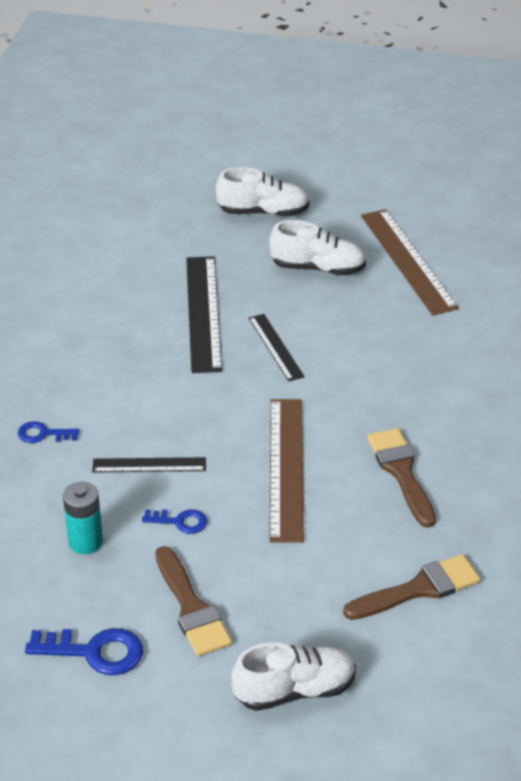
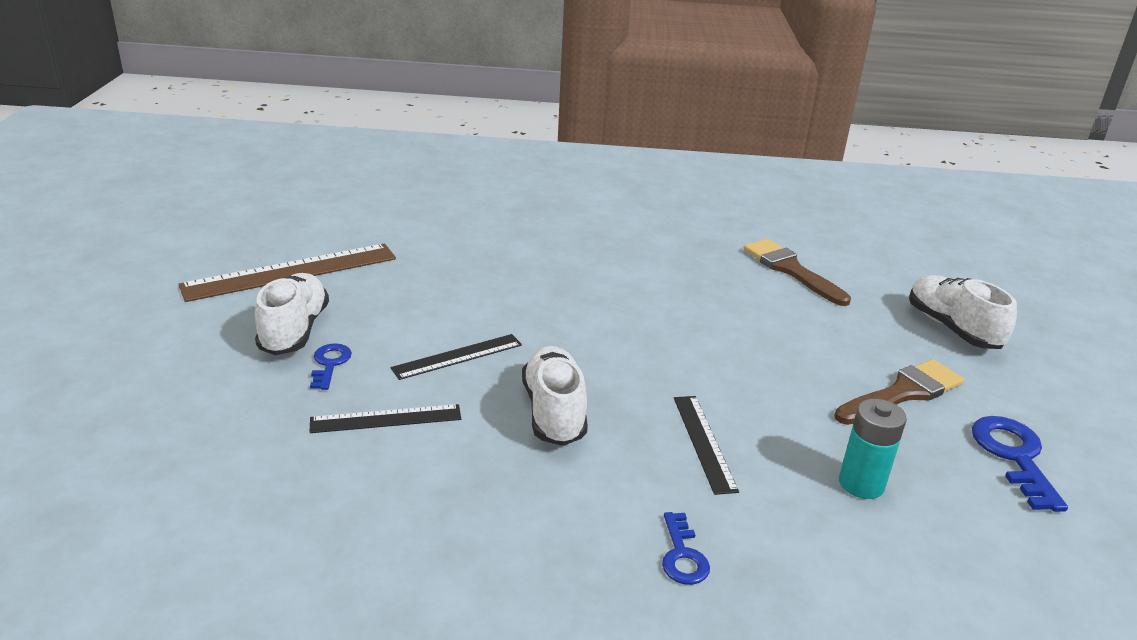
camera: 100 degrees left, 10 degrees down
(180, 521) = (785, 410): blue key -> blue key (330, 364)
(203, 313) = (386, 419): black ruler -> black ruler, size x0.57
(263, 212) = (145, 378): white shoe -> white shoe (554, 412)
(286, 468) = (668, 342): brown ruler -> none
(401, 472) = (646, 277): brown brush -> none

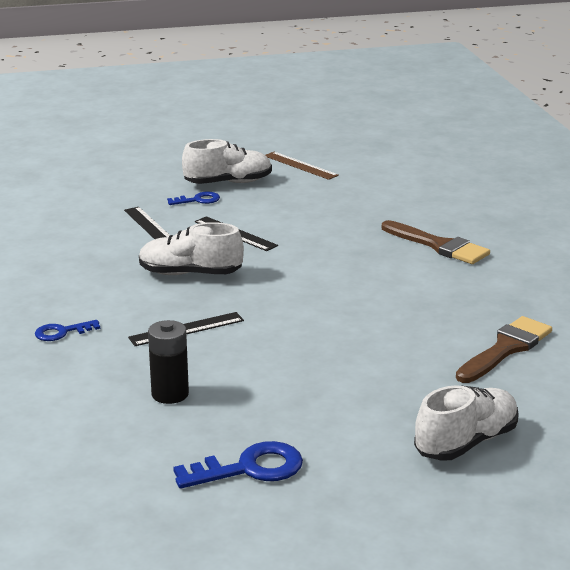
camera: 75 degrees right, 5 degrees down
(291, 272) = (300, 165): brown ruler -> brown ruler, size x0.57
(554, 412) = (190, 274): white shoe -> white shoe turned 150 degrees counterclockwise
(861, 484) = (170, 394): turquoise battery -> black battery
(903, 393) = (316, 413): brown brush -> brown brush (439, 246)

